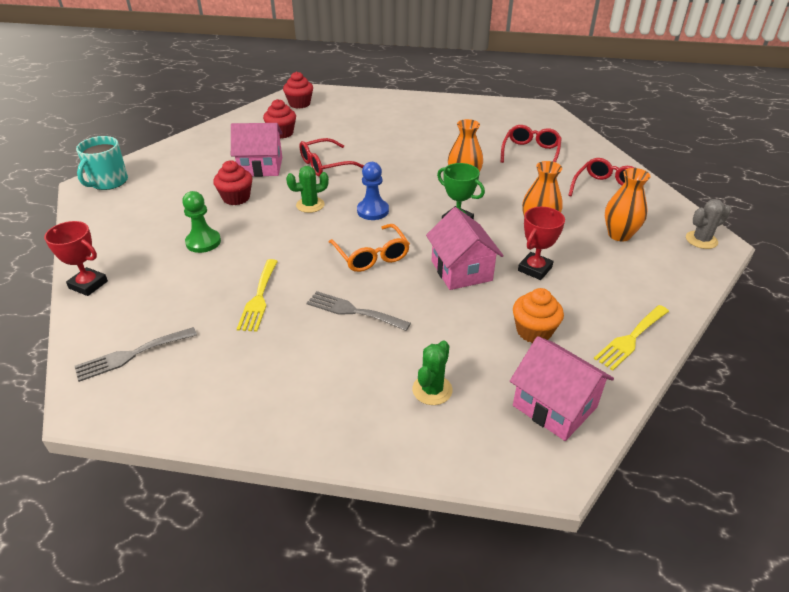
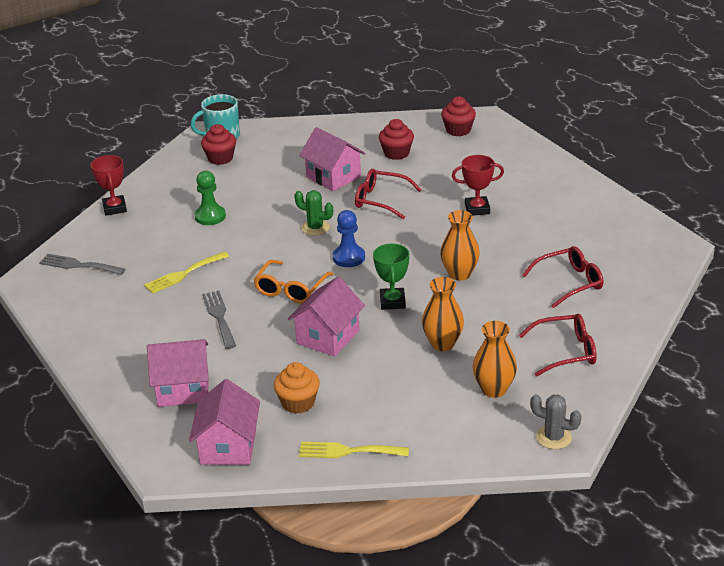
camera: 50 degrees right, 5 degrees down
(236, 198) = (278, 194): red cupcake -> red cupcake (220, 158)
(432, 390) = (183, 389): green cactus -> pink house
(535, 269) = (378, 369): red trophy -> red trophy (477, 209)

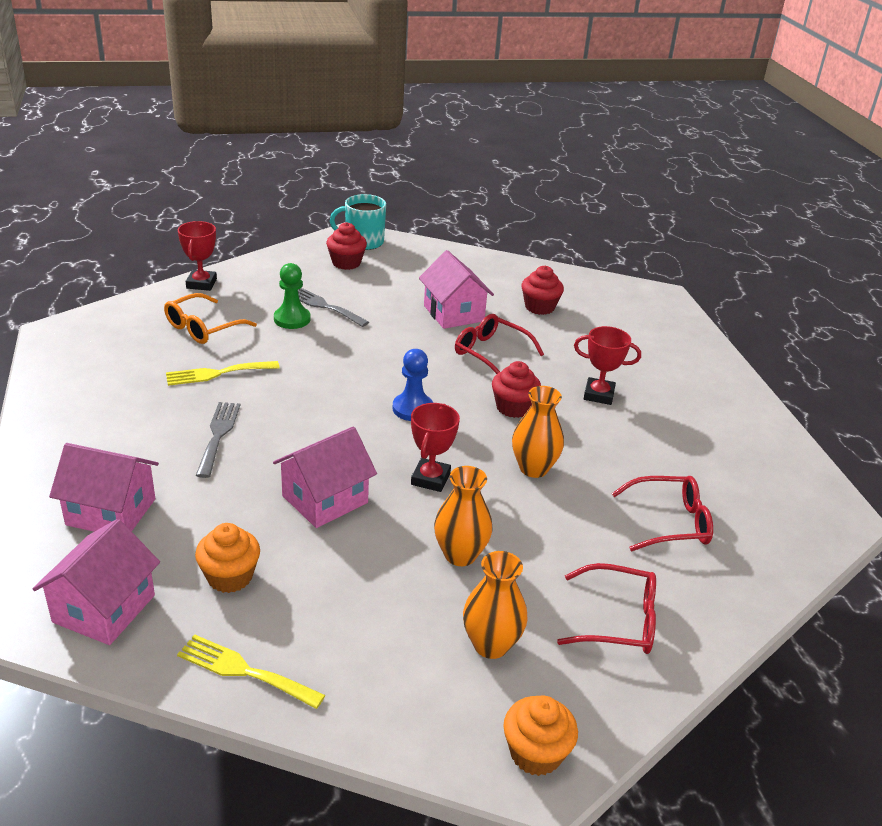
camera: 15 degrees right, 0 degrees up
(78, 265) = (117, 332): grey fork -> grey fork (324, 306)
(291, 289) = (321, 427): orange glasses -> orange glasses (203, 328)
(315, 228) = (397, 363): green cactus -> none
(392, 302) = (430, 479): green trophy -> red trophy
(458, 130) = (624, 301): red cupcake -> red cupcake (513, 407)
(553, 437) = (535, 753): grey cactus -> orange cupcake

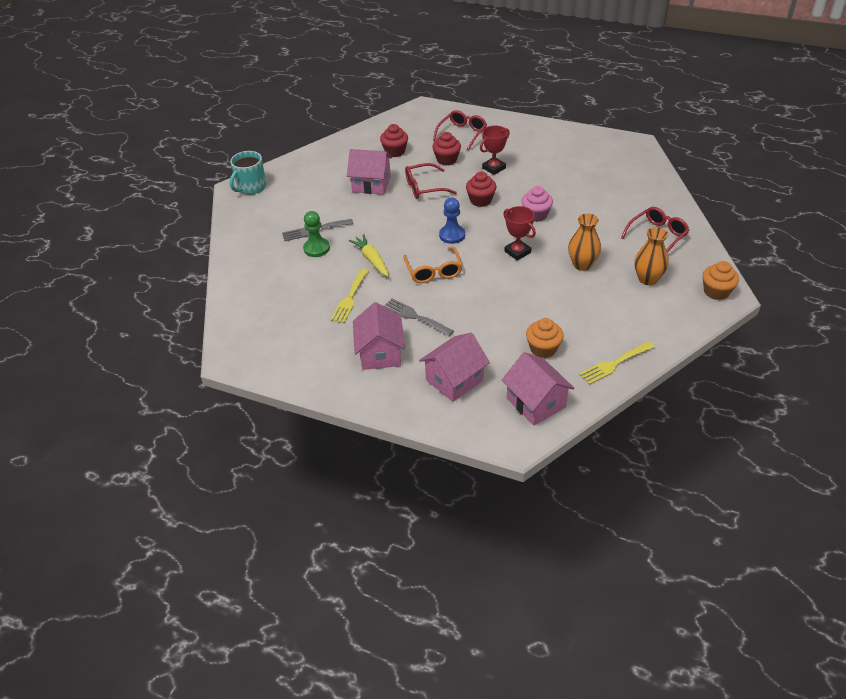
camera: 50 degrees left, 10 degrees up
(201, 284) = (232, 273): red trophy -> none
(203, 328) = (290, 289): orange glasses -> orange glasses (433, 271)
(304, 364) = (372, 260): none -> yellow carrot
(325, 499) = (506, 295): pink house -> pink house (380, 353)
(346, 263) = (270, 203): red cupcake -> red cupcake (447, 160)
(533, 468) = (536, 215): orange vase -> pink cupcake
(670, 522) = (606, 192): red glasses -> red glasses (462, 134)

